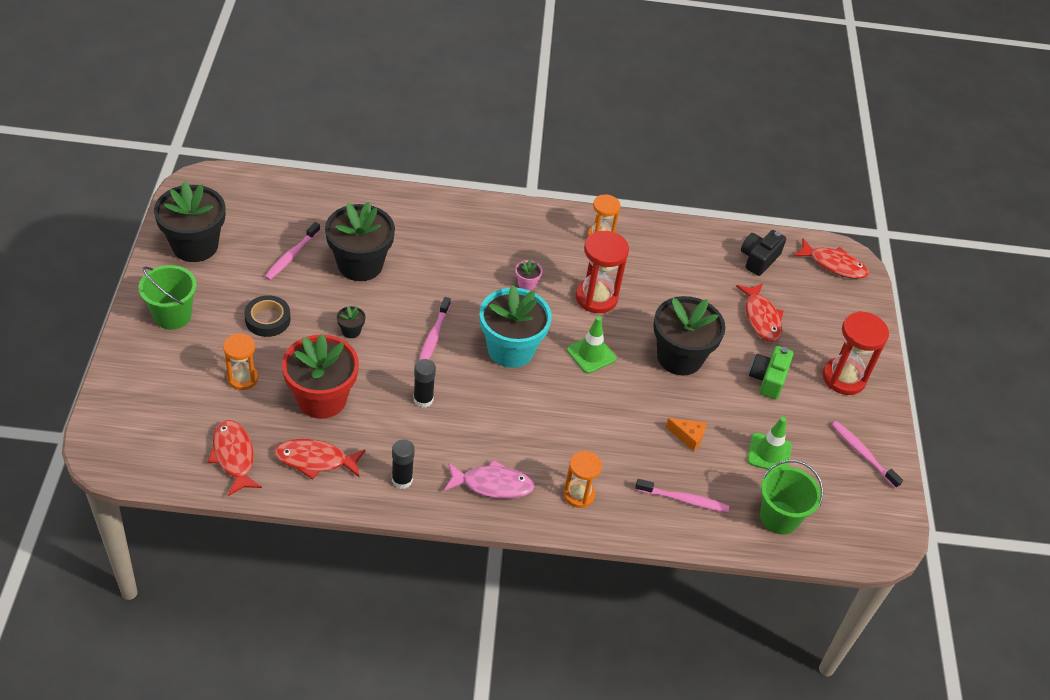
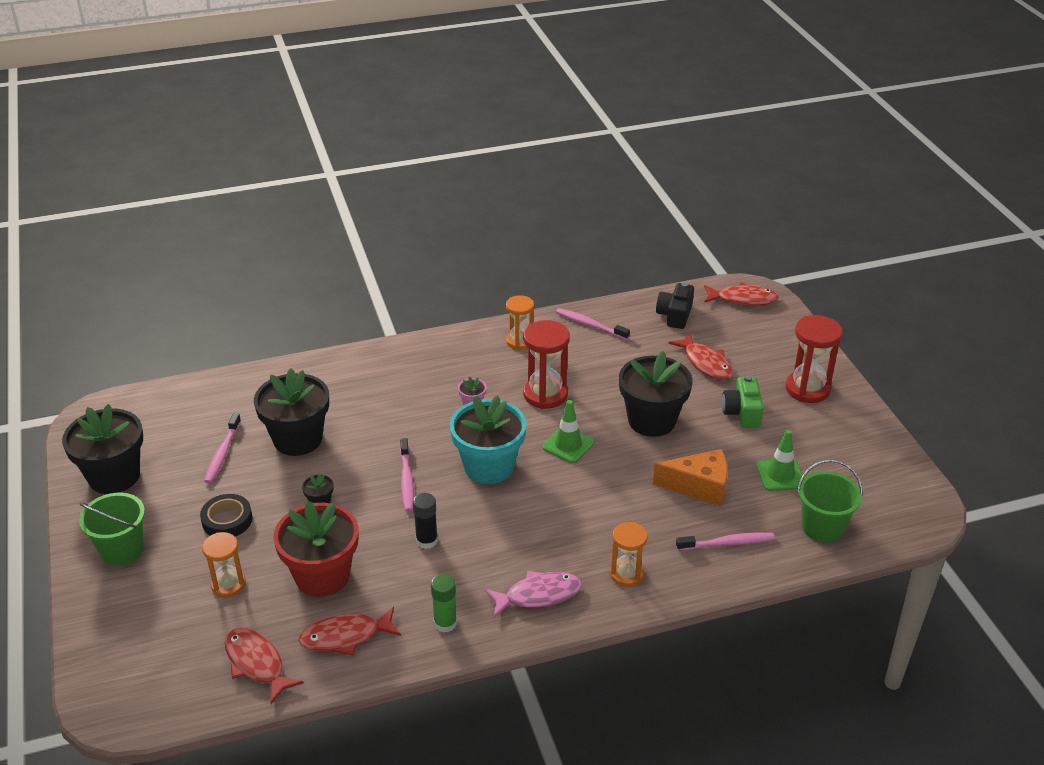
camera: 15 degrees left, 10 degrees down
(402, 480) = (445, 623): black glue stick -> green glue stick
(688, 437) = (699, 486): orange cheese -> orange cheese, size x1.80
(863, 454) = (862, 447): pink toothbrush -> pink toothbrush (590, 325)

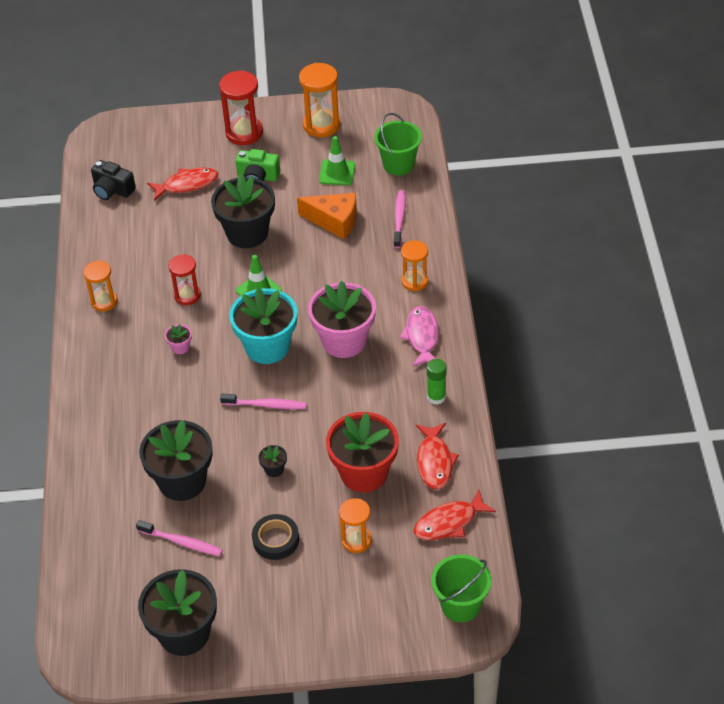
camera: 75 degrees left, 10 degrees up
(122, 550) = (290, 623): green bucket -> green bucket (460, 605)
(427, 541) = (343, 399): black glue stick -> none
(513, 526) = (344, 341): none -> pink flower pot
(545, 394) = (187, 295): red hourglass -> red hourglass, size x0.65
(590, 325) = (101, 249): pink toothbrush -> none
(699, 486) = (334, 221): orange cheese -> orange cheese turned 90 degrees clockwise
(743, 299) = (109, 142): red fish -> none
(855, 448) = (321, 125): none -> orange hourglass

